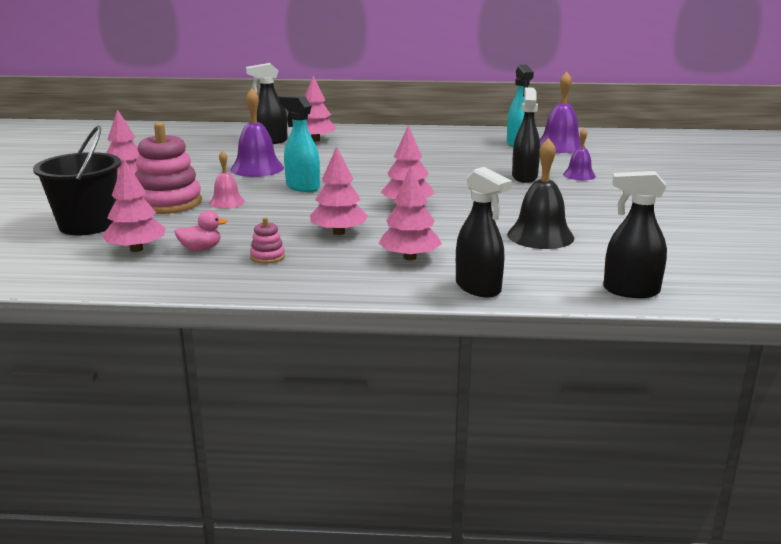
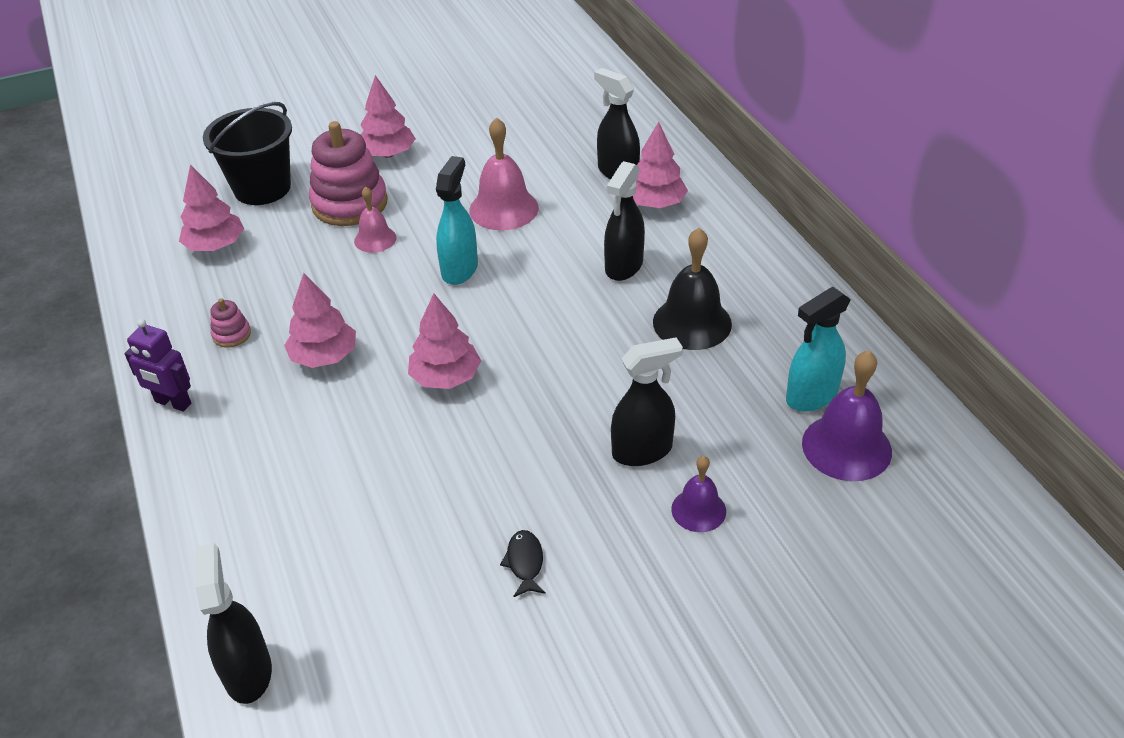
camera: 65 degrees right, 20 degrees up
(201, 249) = (233, 283): pink duck -> none
(257, 168) = (503, 209): purple bell -> pink bell
(323, 285) = (173, 403): none -> purple robot
(410, 257) = (274, 439): pink tree -> none
(478, 288) = (207, 525): black spray bottle -> black spray bottle (623, 266)
(540, 236) = (400, 534): black bell -> black bell (692, 323)
(588, 212) = (525, 563): none -> black fish

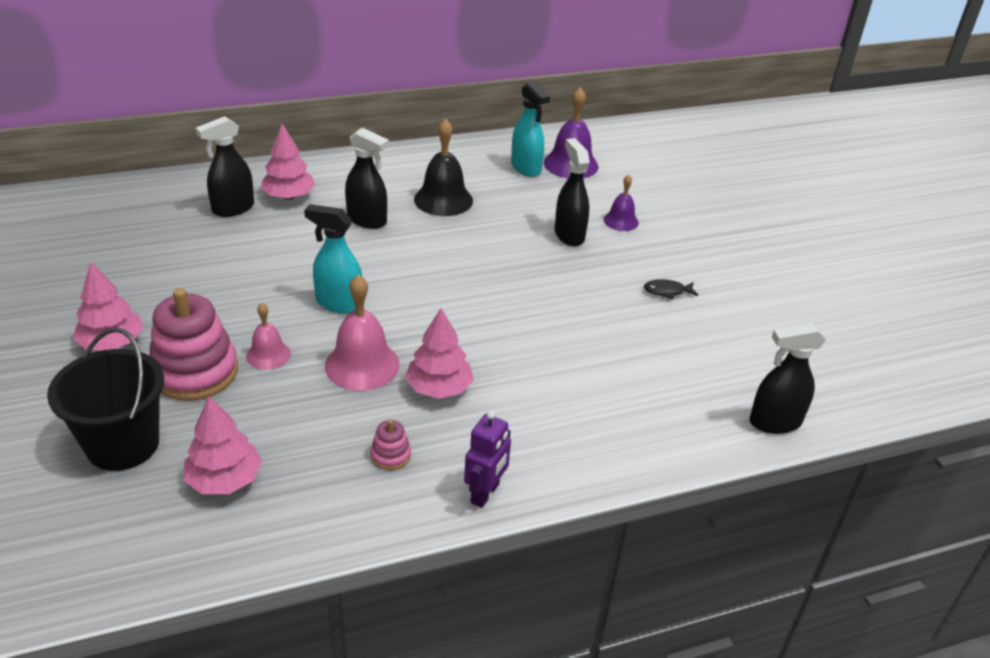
camera: 90 degrees left, 5 degrees down
(446, 377) = (480, 317): pink tree -> none
(503, 209) = (257, 273): pink bell -> pink bell (362, 365)

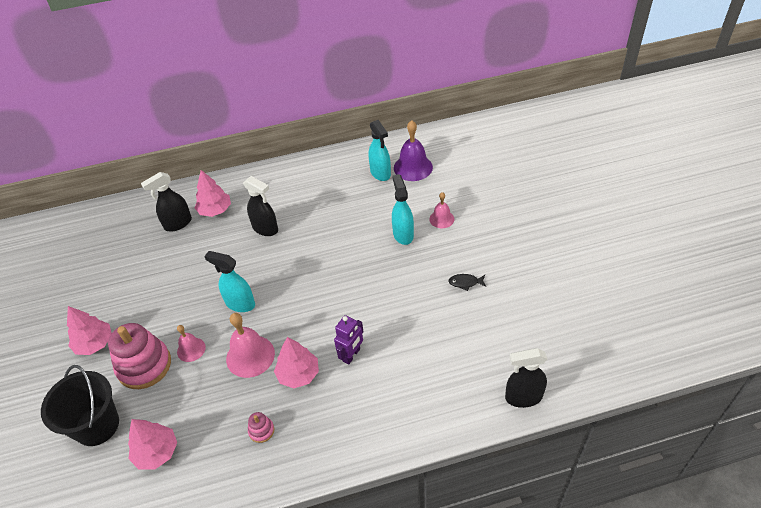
camera: 10 degrees right, 10 degrees up
(443, 200) = (319, 207): black bell -> none
(485, 493) = (319, 461): purple robot -> purple robot (351, 355)
(569, 235) = (403, 234): black spray bottle -> turquoise spray bottle
(621, 221) = (441, 219): purple bell -> pink bell

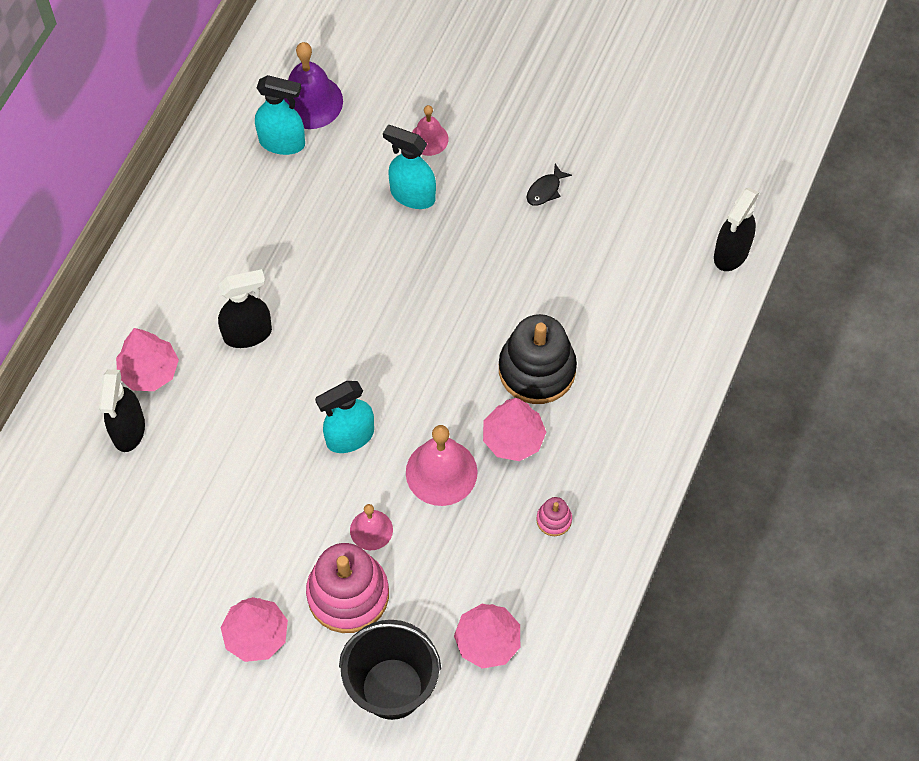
camera: 55 degrees left, 15 degrees up
(351, 355) = (537, 370): purple robot -> black stacking toy

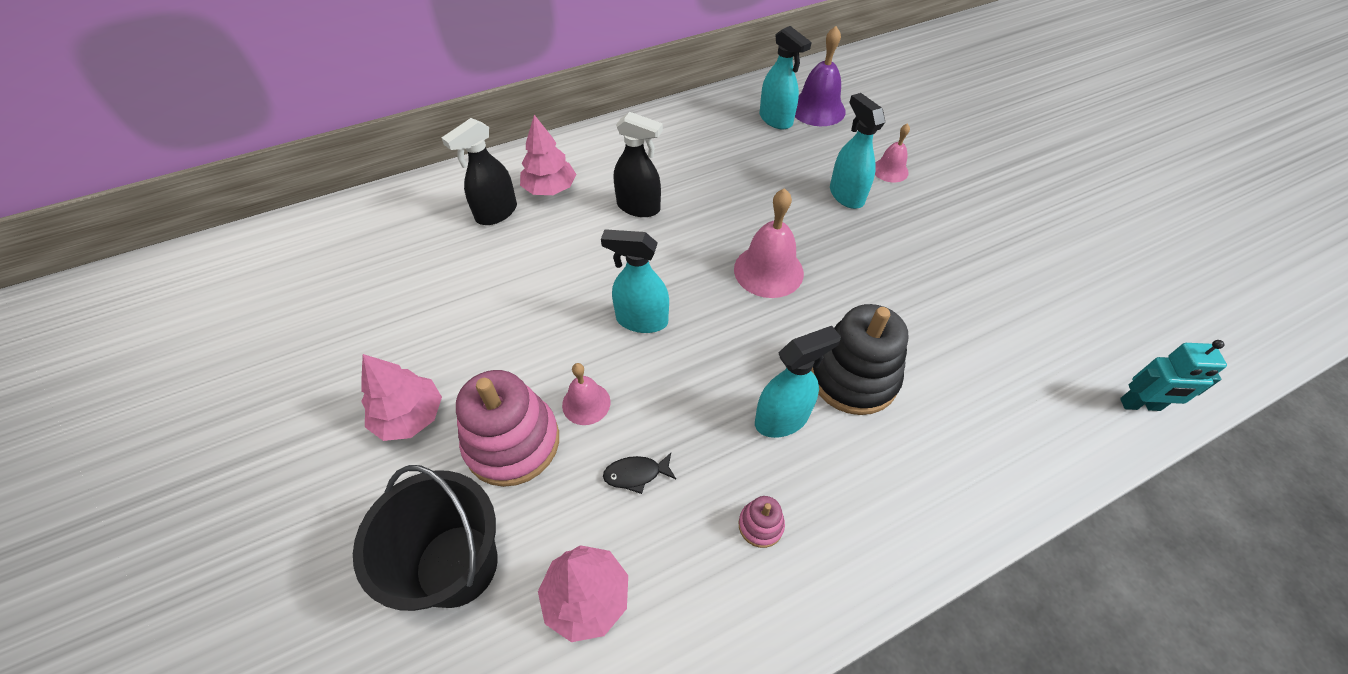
camera: 40 degrees right, 10 degrees down
(441, 472) = (691, 400): pink bell -> pink bell (768, 271)
(513, 438) = (782, 419): pink tree -> turquoise spray bottle
(545, 190) = (967, 251): black fish -> black fish (636, 474)
(731, 253) = (1140, 405): black spray bottle -> turquoise robot

